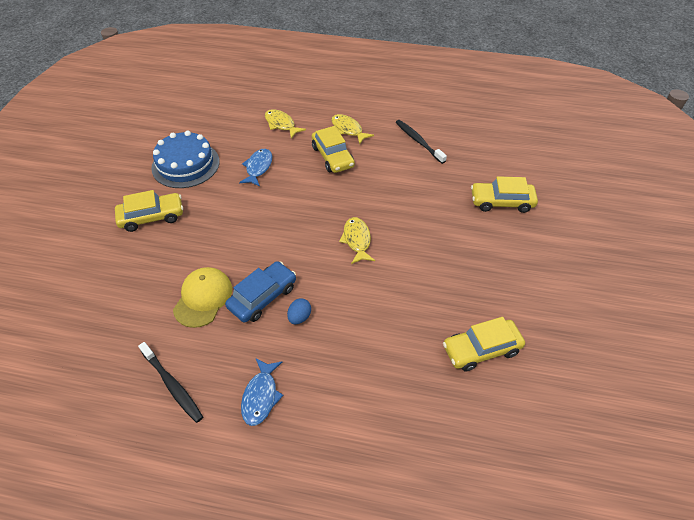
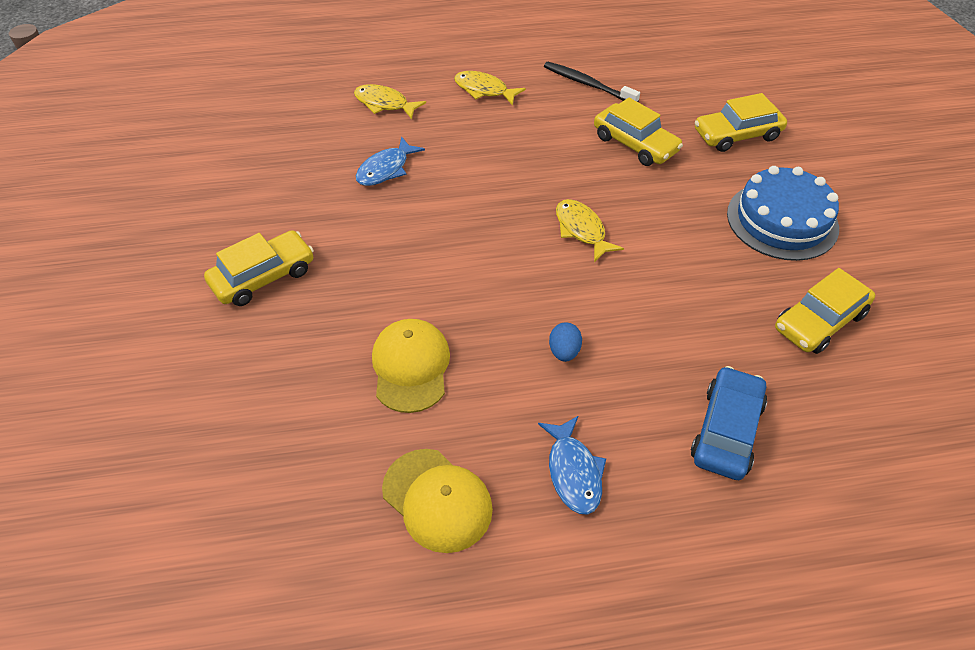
camera: 20 degrees left, 0 degrees up
(172, 385) = (437, 500): black toothbrush -> yellow cap
(185, 164) = (272, 191): blue cake -> blue cake (782, 220)
(258, 167) = (386, 169): blue fish -> blue fish turned 135 degrees counterclockwise
(263, 297) = (497, 340): blue car -> blue car (726, 431)
(332, 157) = (483, 130): yellow car -> yellow car (635, 144)

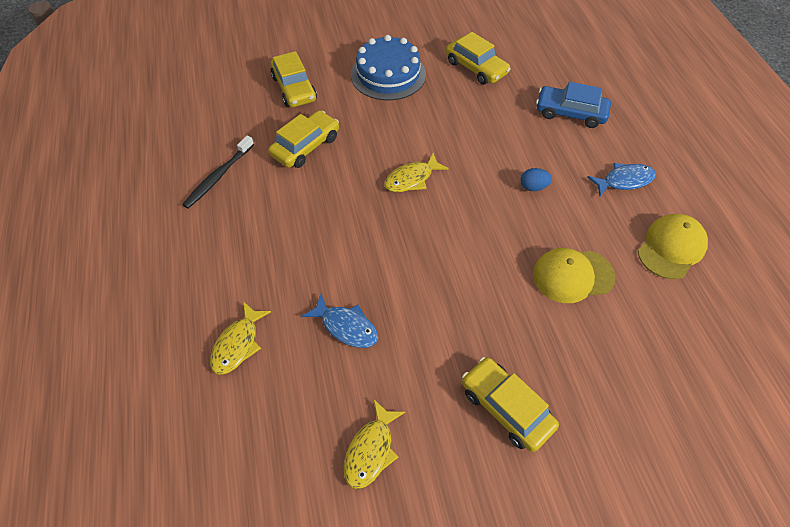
camera: 95 degrees left, 5 degrees up
(484, 90) = (220, 256): yellow fish -> yellow fish (371, 450)

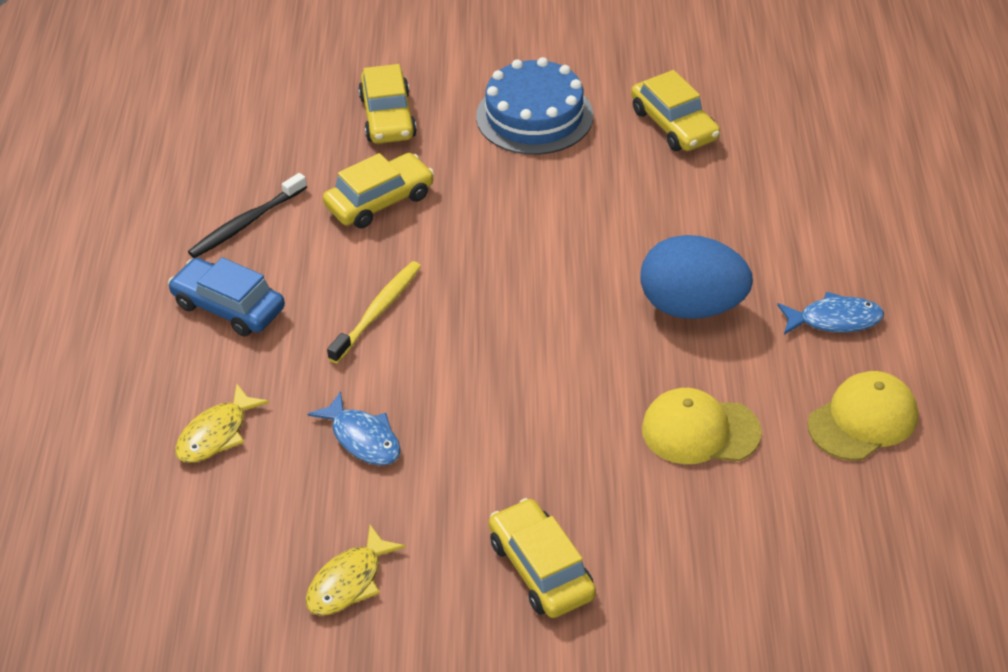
camera: 15 degrees right, 10 degrees down
(328, 226) = (378, 311): none -> yellow toothbrush
(411, 179) = (517, 268): yellow fish -> none
(533, 187) = (692, 307): blue egg -> blue egg, size x2.41
(570, 113) = (794, 212): blue car -> blue car (229, 307)

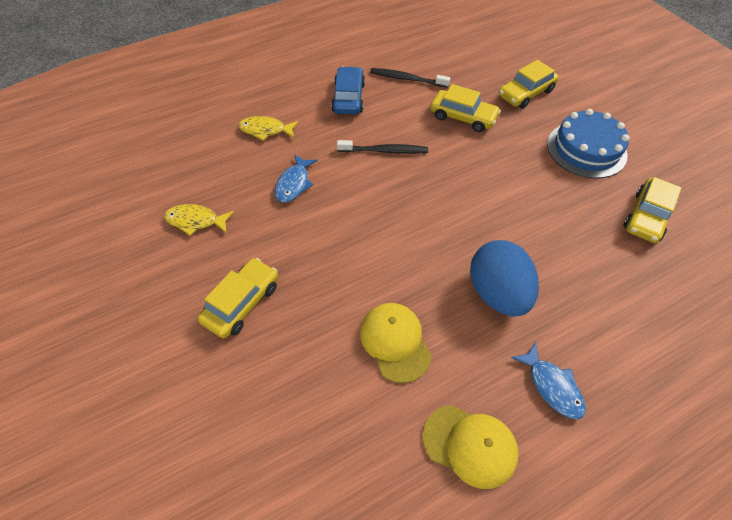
camera: 60 degrees right, 10 degrees up
(378, 311) = (384, 151): yellow toothbrush -> black toothbrush

